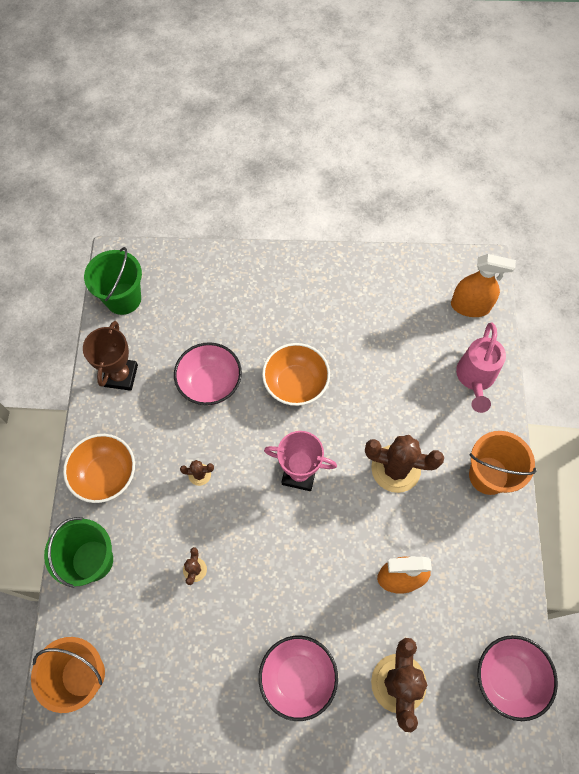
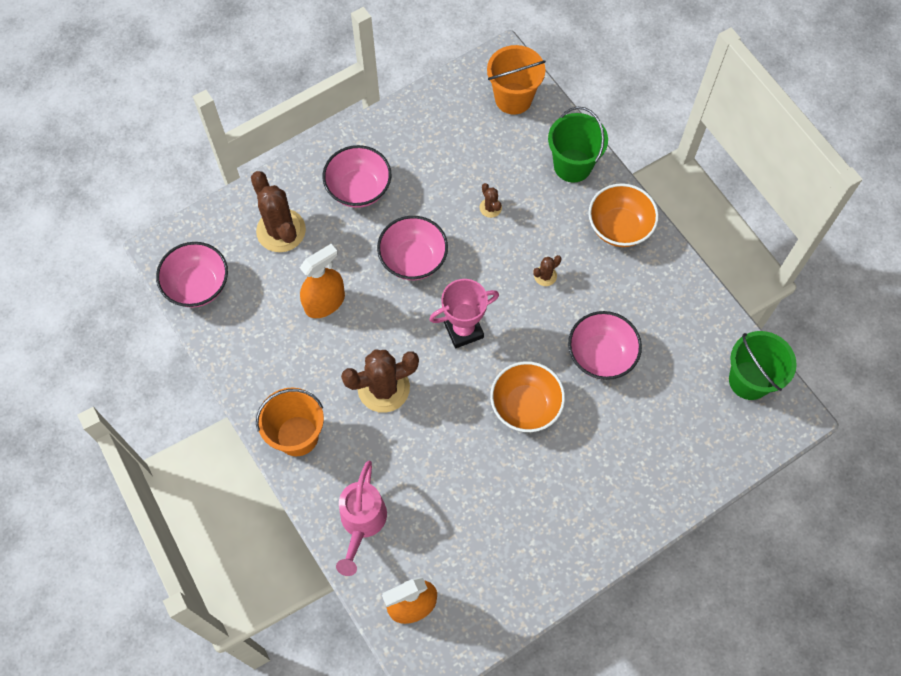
camera: 145 degrees right, 0 degrees up
(121, 375) = (683, 310): brown trophy -> none
(297, 566) = (413, 259): none -> pink bowl
(475, 379) = (361, 524): pink watering can -> pink watering can turned 150 degrees counterclockwise

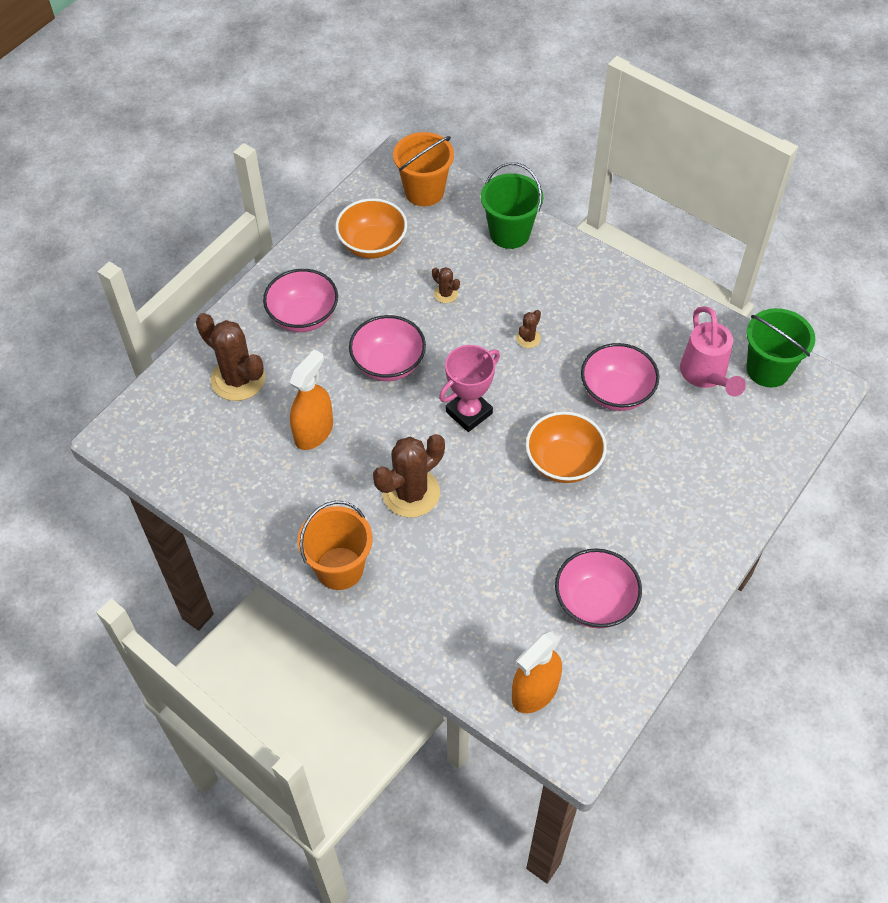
camera: 20 degrees left, 10 degrees down
(198, 286) = (170, 458): pink bowl -> pink bowl (595, 602)
(361, 524) = (445, 631): pink watering can -> pink watering can (706, 376)
(619, 227) = (580, 274): orange bowl -> orange bowl (372, 244)

